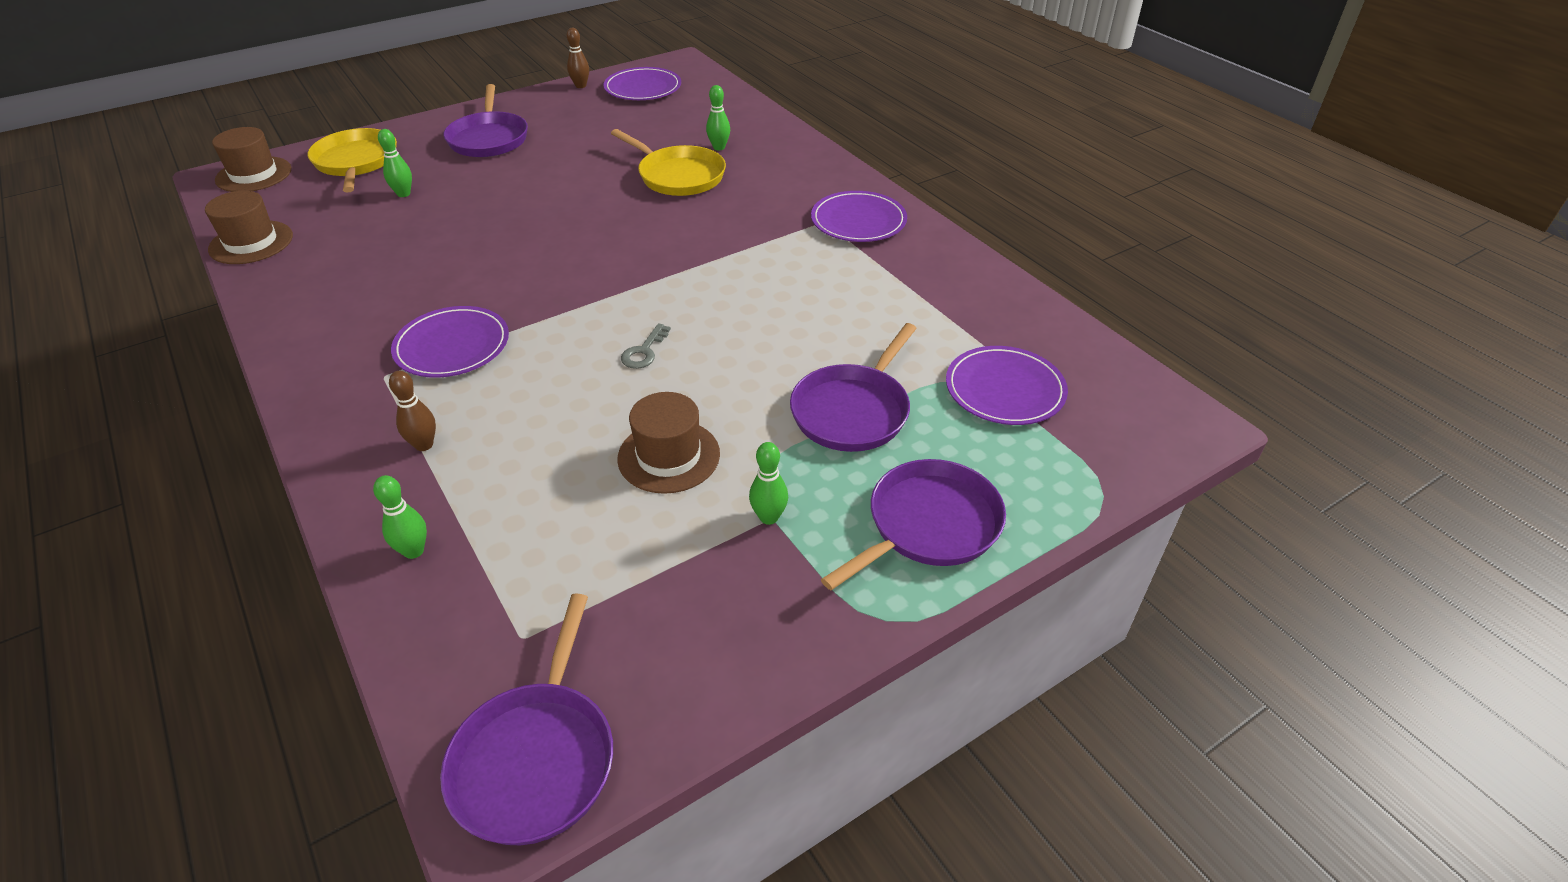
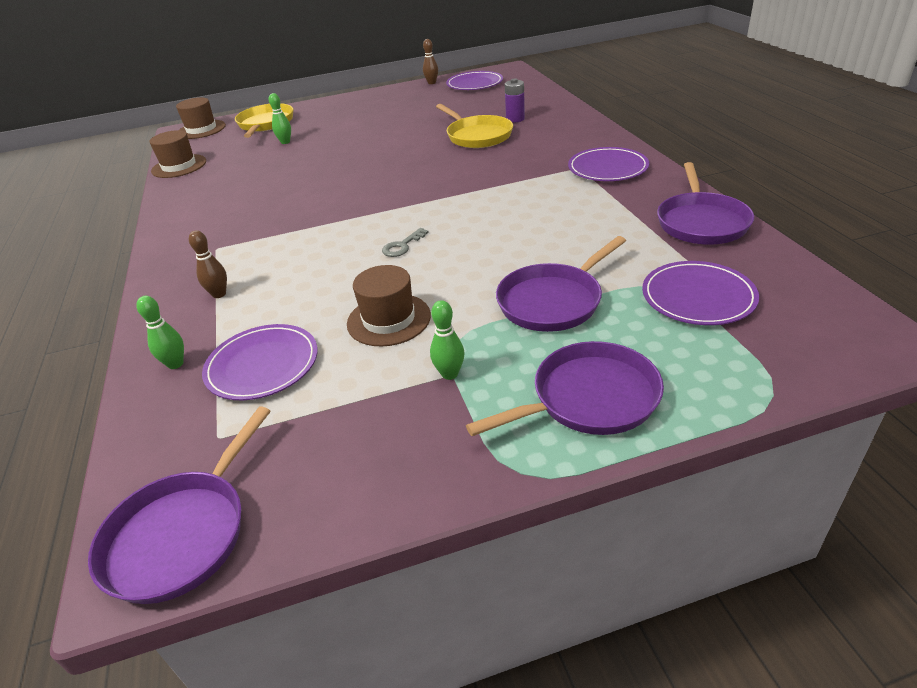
camera: 20 degrees right, 5 degrees down
(452, 346) = (270, 233): purple plate -> purple plate (262, 365)
(489, 139) = (355, 112): purple pan -> purple pan (701, 222)
(719, 147) = (515, 119): green bowling pin -> purple battery

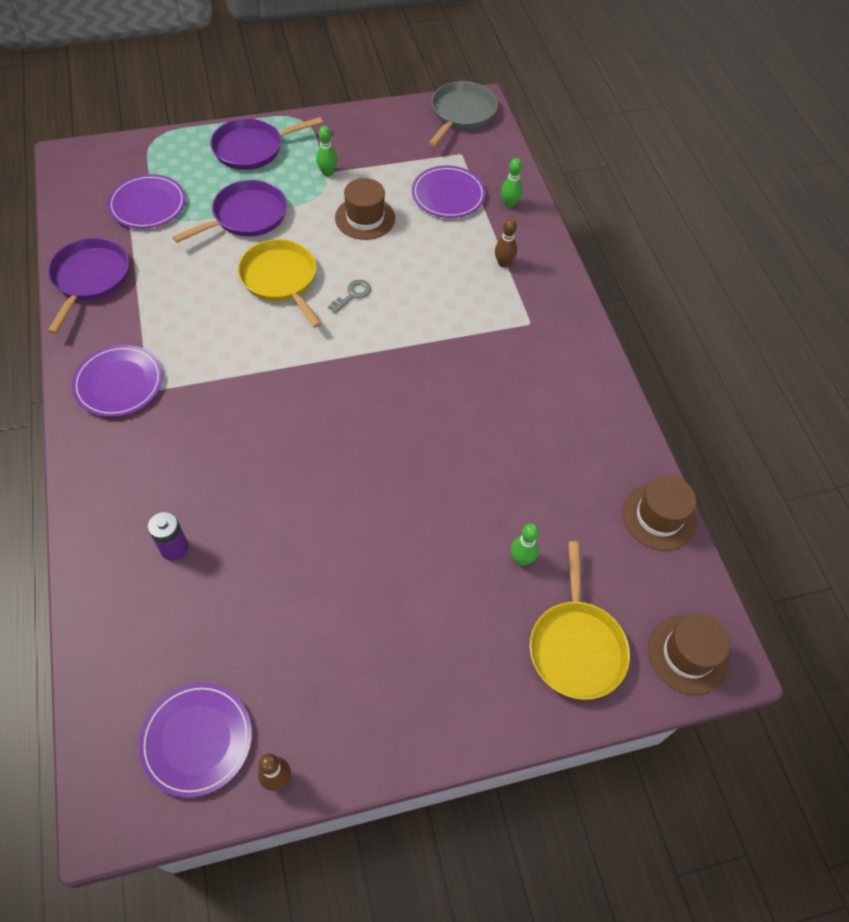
camera: 175 degrees right, 20 degrees up
(182, 534) = (461, 113): purple pan -> grey pan
(477, 136) = (240, 504): yellow pan -> yellow pan (280, 279)

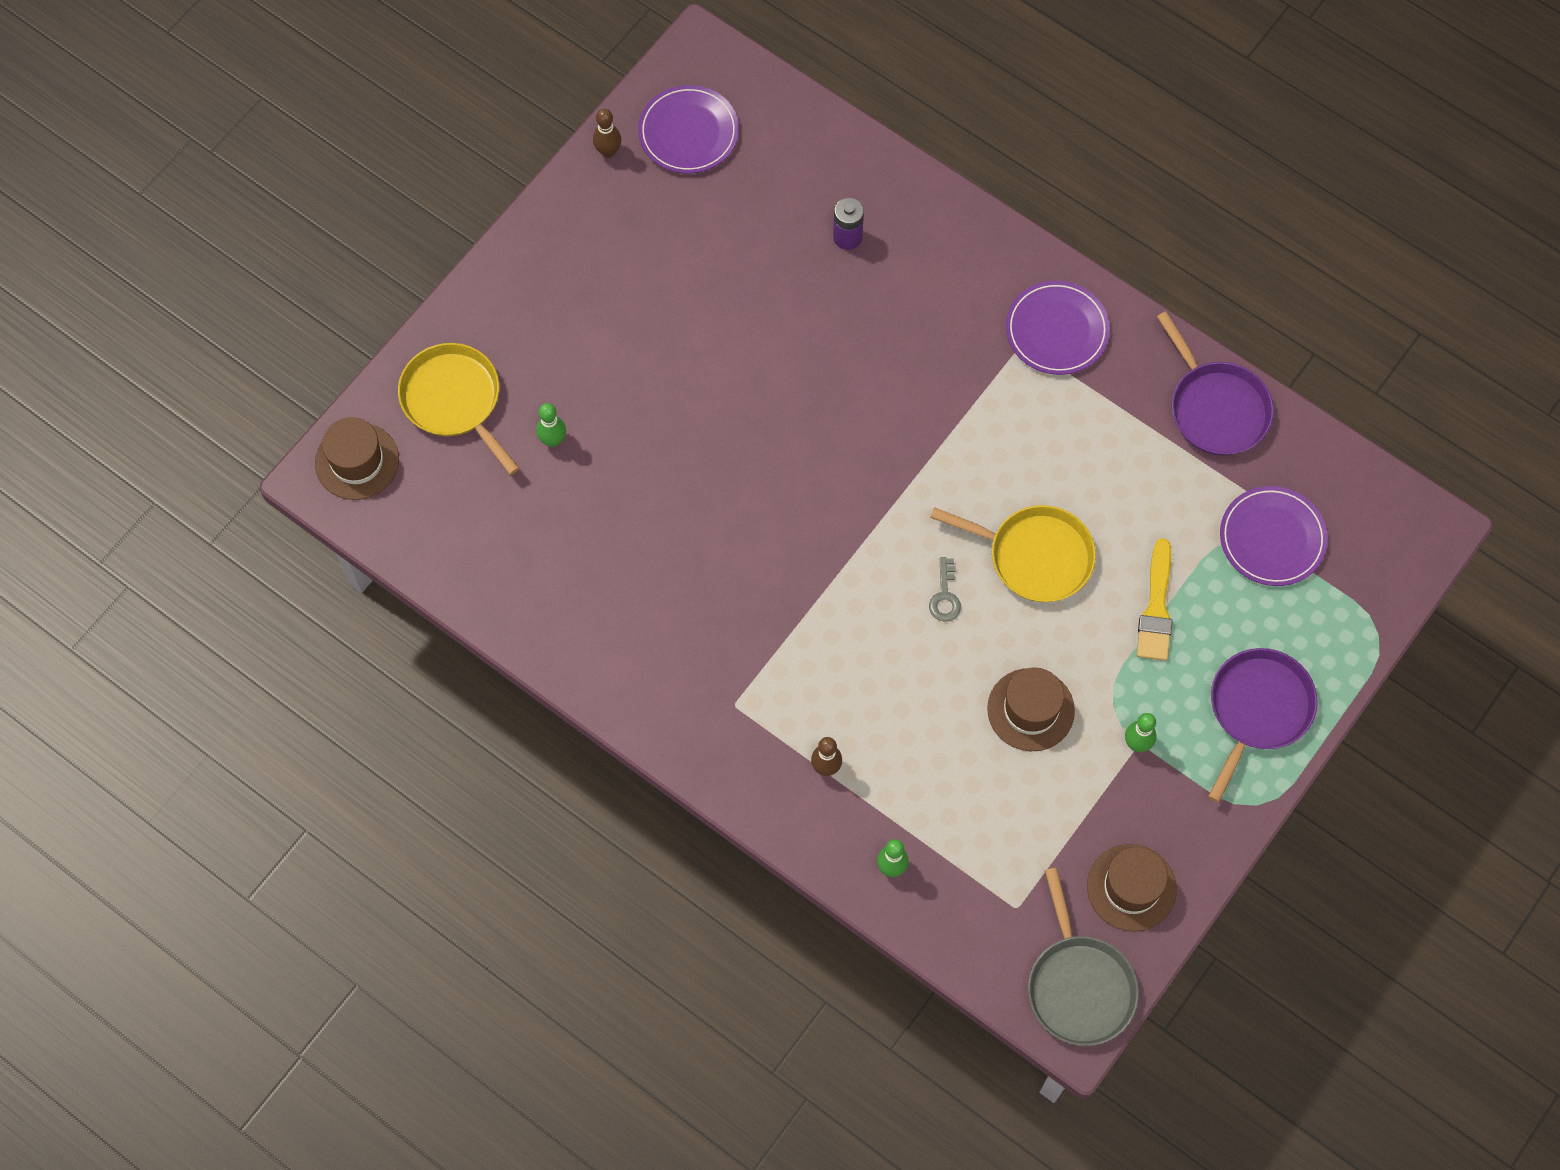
camera: 145 degrees right, 10 degrees up
(246, 216) = (1156, 608): purple pan -> yellow brush
(448, 195) = (972, 823): purple plate -> none
(659, 516) = (457, 573): brown hat -> brown hat (1131, 887)

